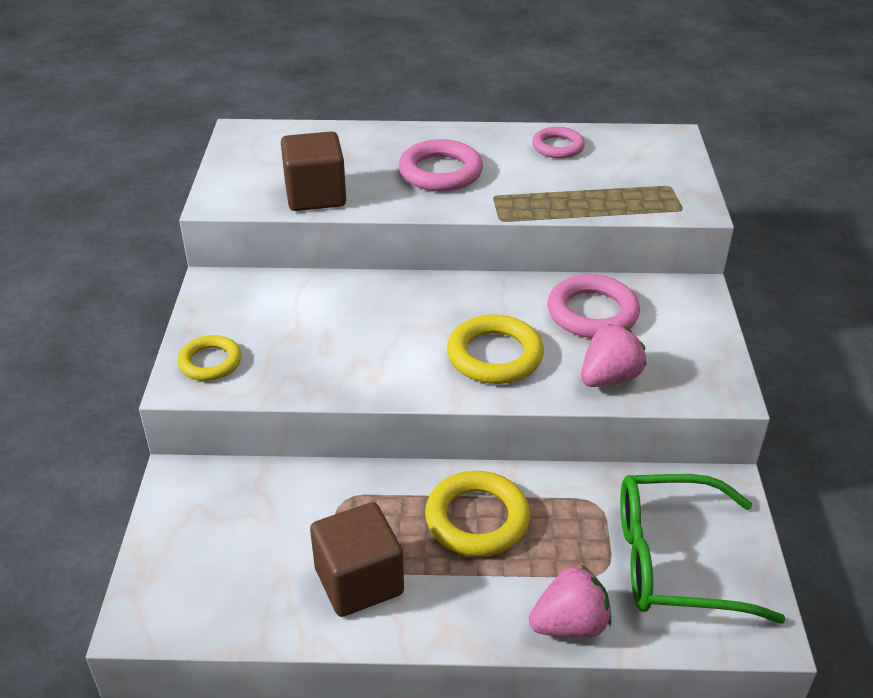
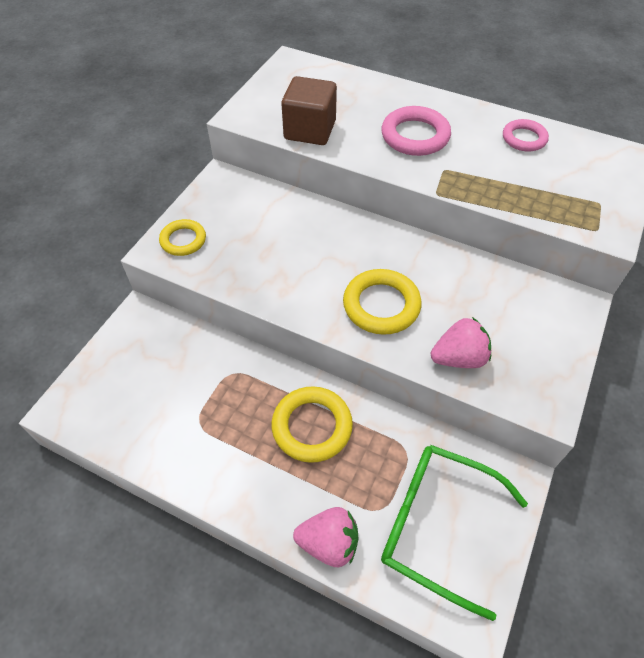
camera: 25 degrees right, 15 degrees up
(359, 581) = (206, 441): brown cube -> none
(592, 313) = (479, 294): pink ring -> none

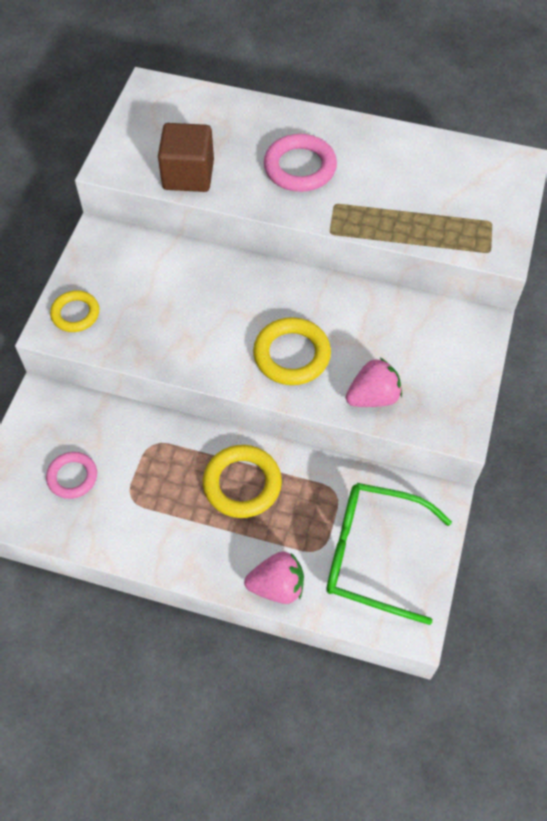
camera: 10 degrees left, 5 degrees up
(524, 139) = (412, 156): pink ring -> pink ring (72, 477)

